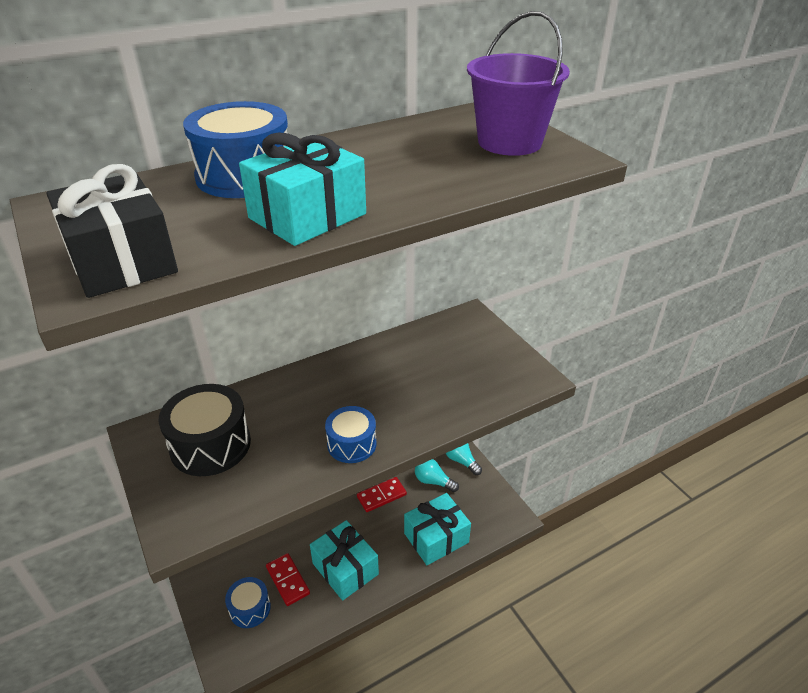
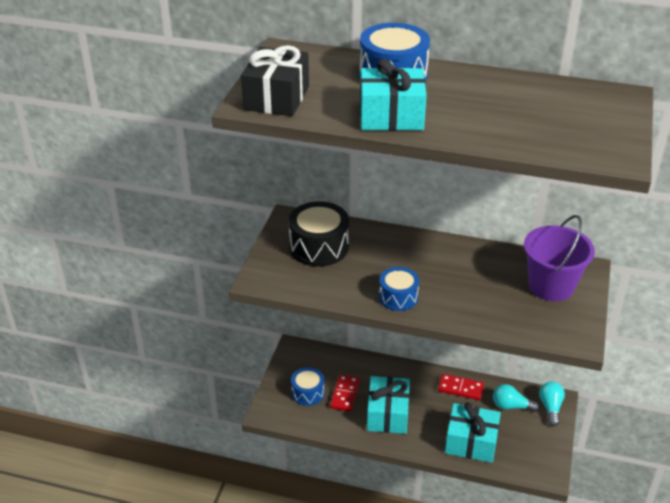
camera: 45 degrees right, 0 degrees up
(433, 481) = (511, 406): turquoise light bulb -> turquoise light bulb turned 60 degrees counterclockwise
(509, 142) = (594, 126): purple bucket -> purple bucket (551, 286)

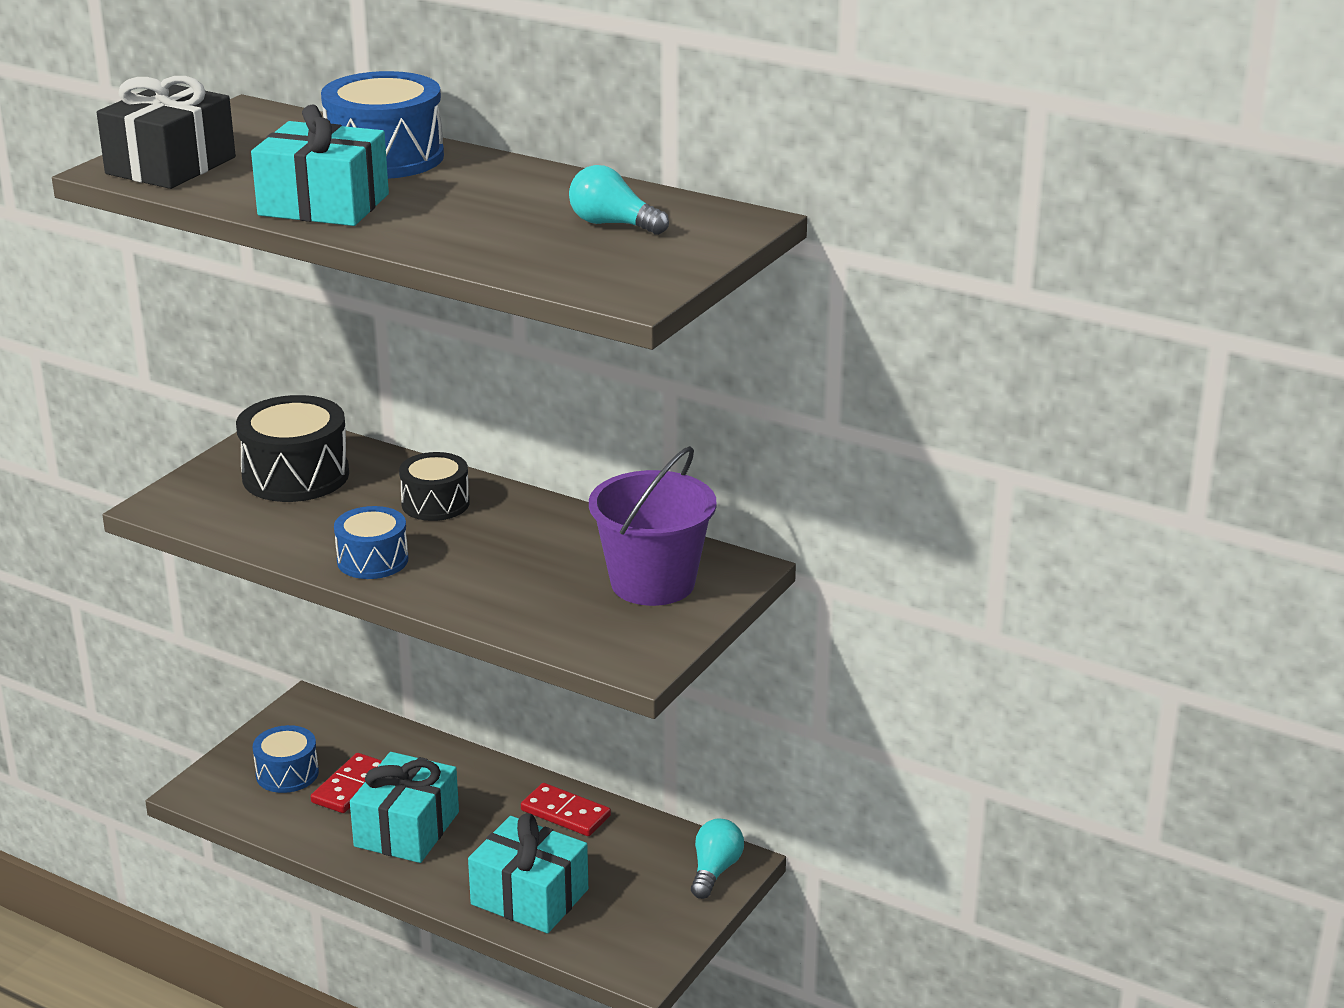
camera: 15 degrees right, 10 degrees down
(405, 253) = (435, 503): none -> black drum
(511, 406) = (641, 855): turquoise light bulb -> turquoise light bulb (612, 224)

